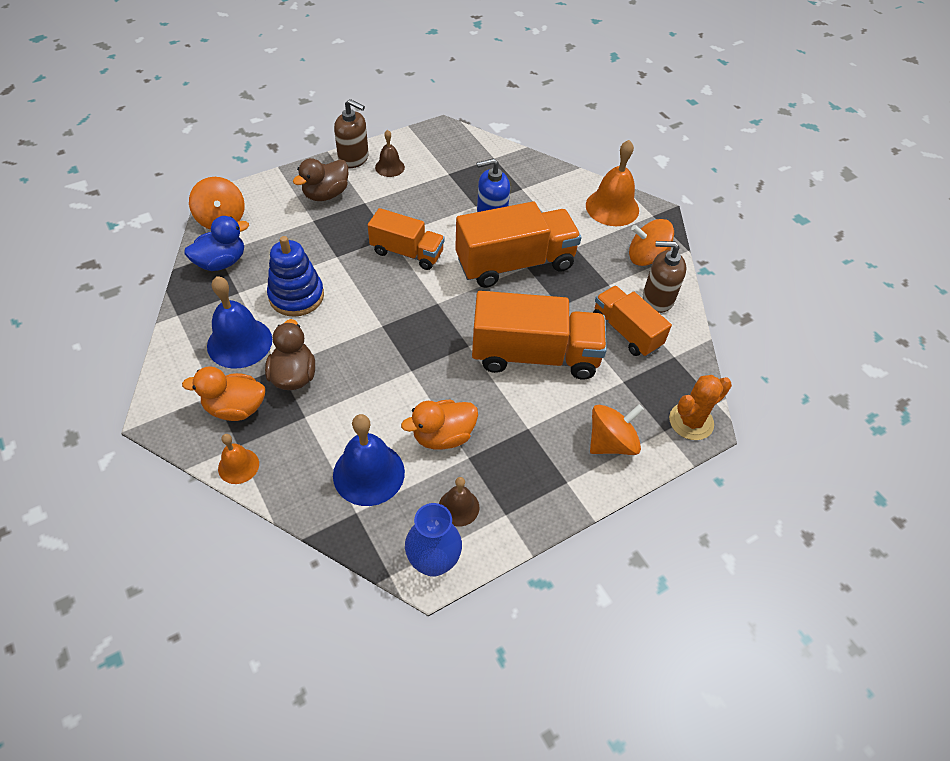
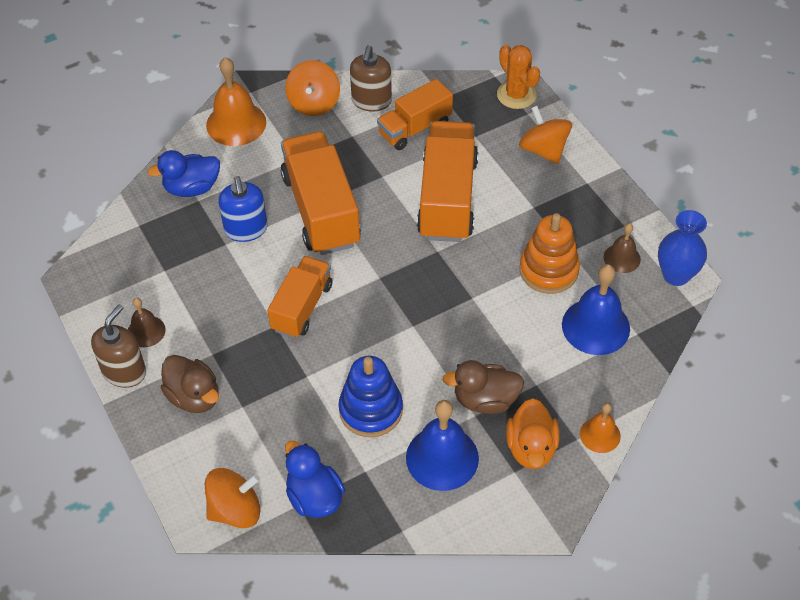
camera: 85 degrees left, 0 degrees up
(443, 436) = (548, 270): orange duck -> orange stacking toy
(535, 184) = (192, 188): none -> blue duck

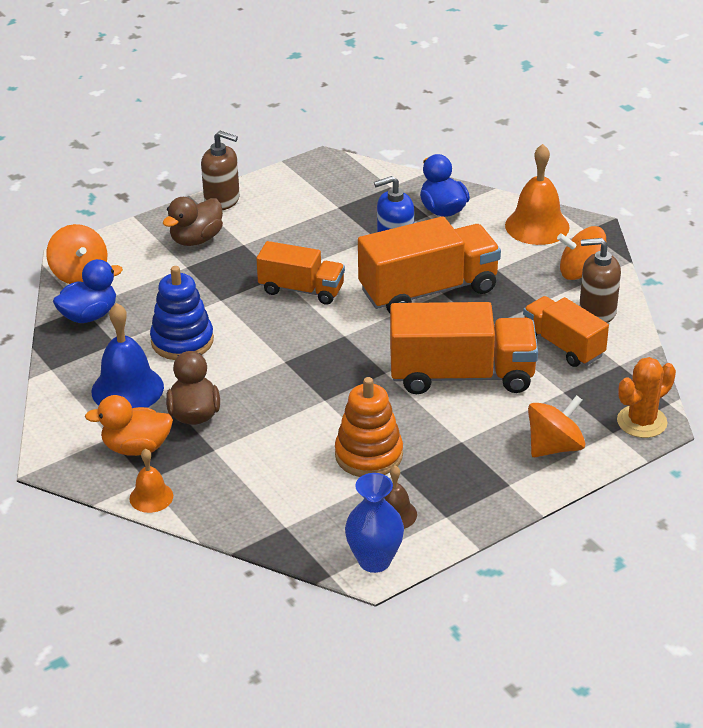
camera: 85 degrees right, 15 degrees down
(146, 331) = (267, 206): brown bell -> none
(595, 326) = (293, 493): blue bell -> none

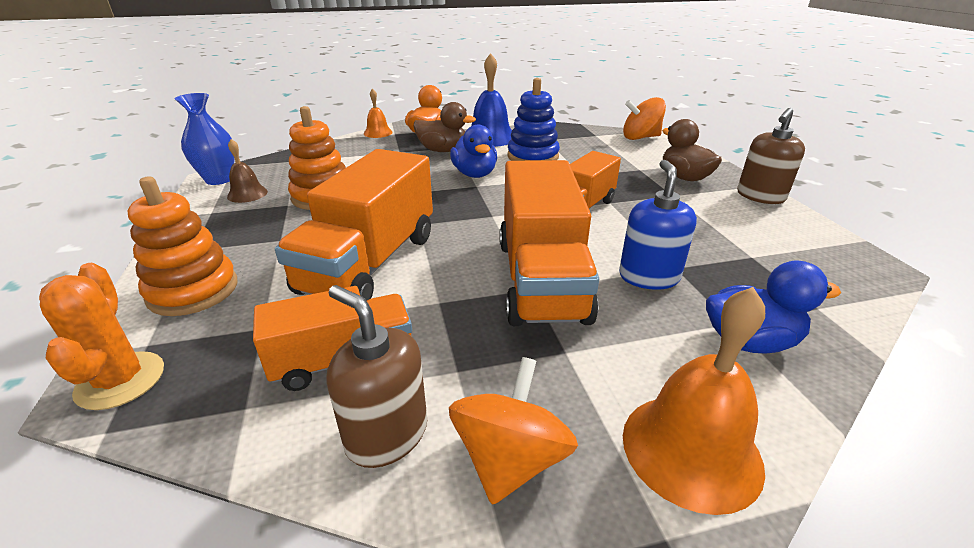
camera: 110 degrees right, 5 degrees down
(89, 315) = (584, 136): blue duck -> blue duck (474, 174)
(554, 447) = (193, 291): orange spinning top -> orange stacking toy
(597, 311) = (386, 434): brown soap dispenser -> brown soap dispenser turned 75 degrees counterclockwise

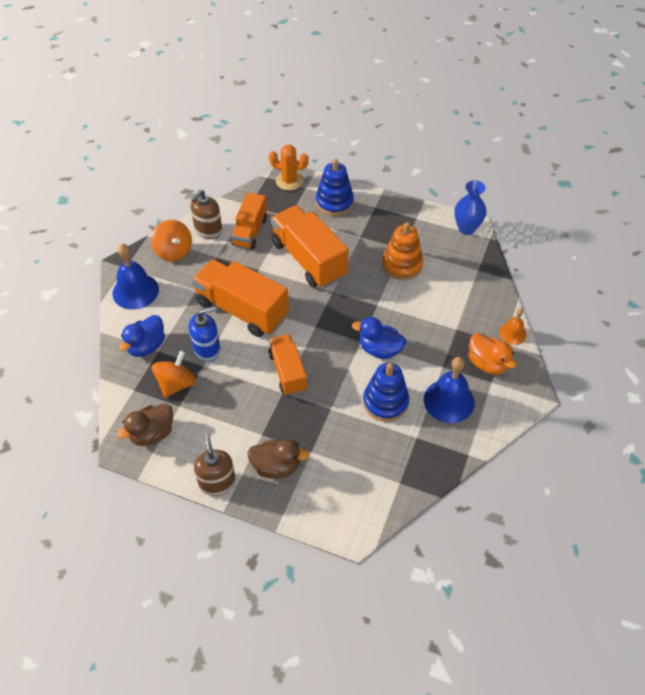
camera: 125 degrees right, 20 degrees up
(193, 291) = (334, 202): orange stacking toy -> blue stacking toy
(247, 194) = (432, 236): brown bell -> none
(386, 434) = (208, 230): brown soap dispenser -> brown soap dispenser turned 135 degrees clockwise
(443, 150) = (439, 355): brown duck -> brown duck (152, 433)
(640, 137) = (368, 512): orange spinning top -> orange spinning top (176, 384)
(649, 277) = (207, 349): blue soap dispenser -> blue soap dispenser turned 60 degrees counterclockwise
(691, 449) = (135, 291): orange bell -> blue bell

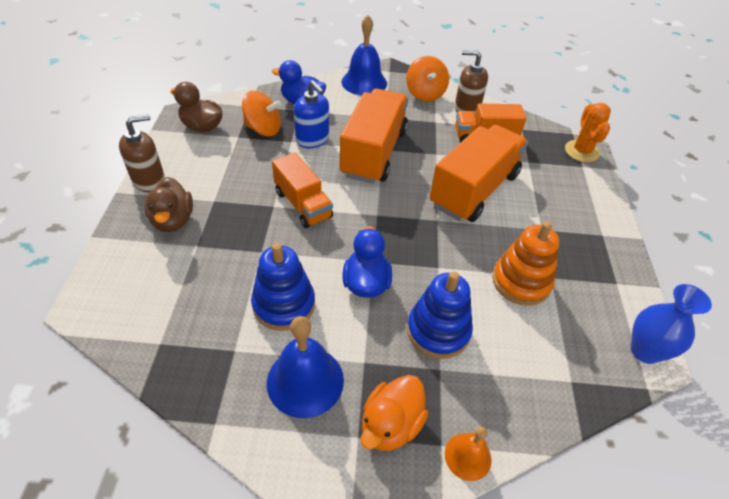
camera: 70 degrees right, 5 degrees down
(174, 251) = (425, 94): orange spinning top -> orange spinning top turned 45 degrees counterclockwise
(288, 372) = (303, 204): orange truck -> orange truck turned 90 degrees clockwise
(334, 202) = (579, 195): blue stacking toy -> blue stacking toy (438, 331)

